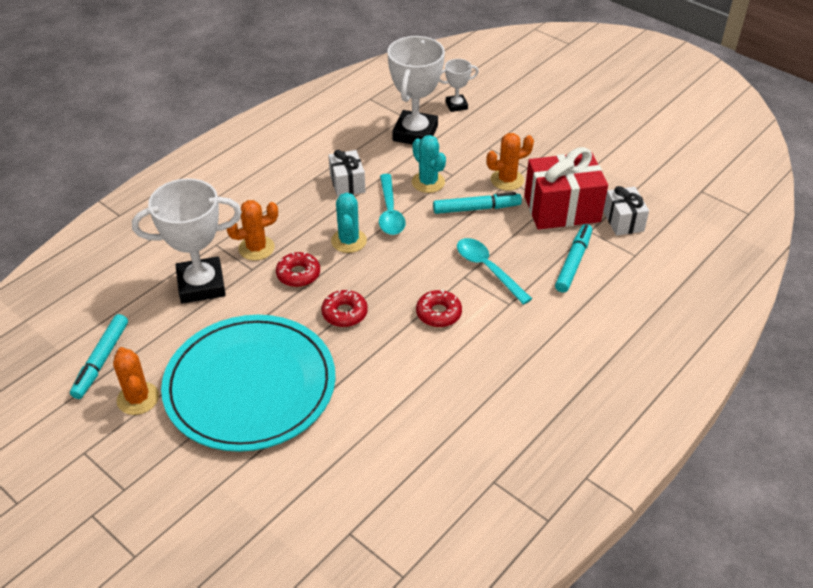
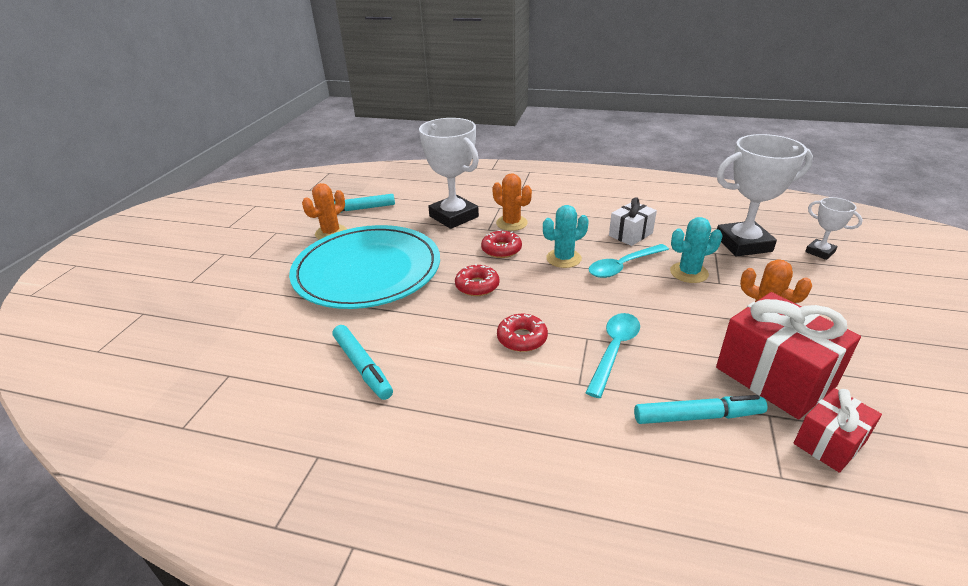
camera: 65 degrees right, 10 degrees down
(428, 182) = (689, 273): turquoise cactus -> turquoise cactus turned 45 degrees clockwise
(476, 208) = (692, 313): turquoise marker -> turquoise marker (362, 367)
(623, 221) = (829, 443): white gift -> red gift

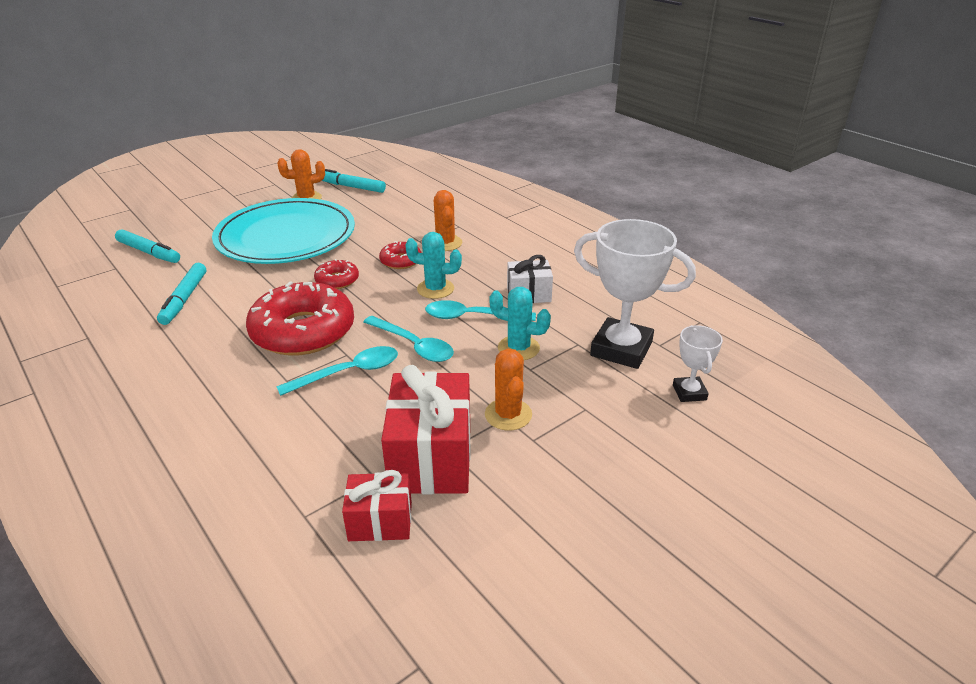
camera: 35 degrees right, 0 degrees up
(454, 216) = (410, 220): white trophy -> none
(522, 338) = (303, 331): red donut -> red donut, size x2.13
(622, 306) = (414, 346): none -> turquoise spoon
(697, 416) = (322, 446): turquoise marker -> turquoise marker (149, 252)

